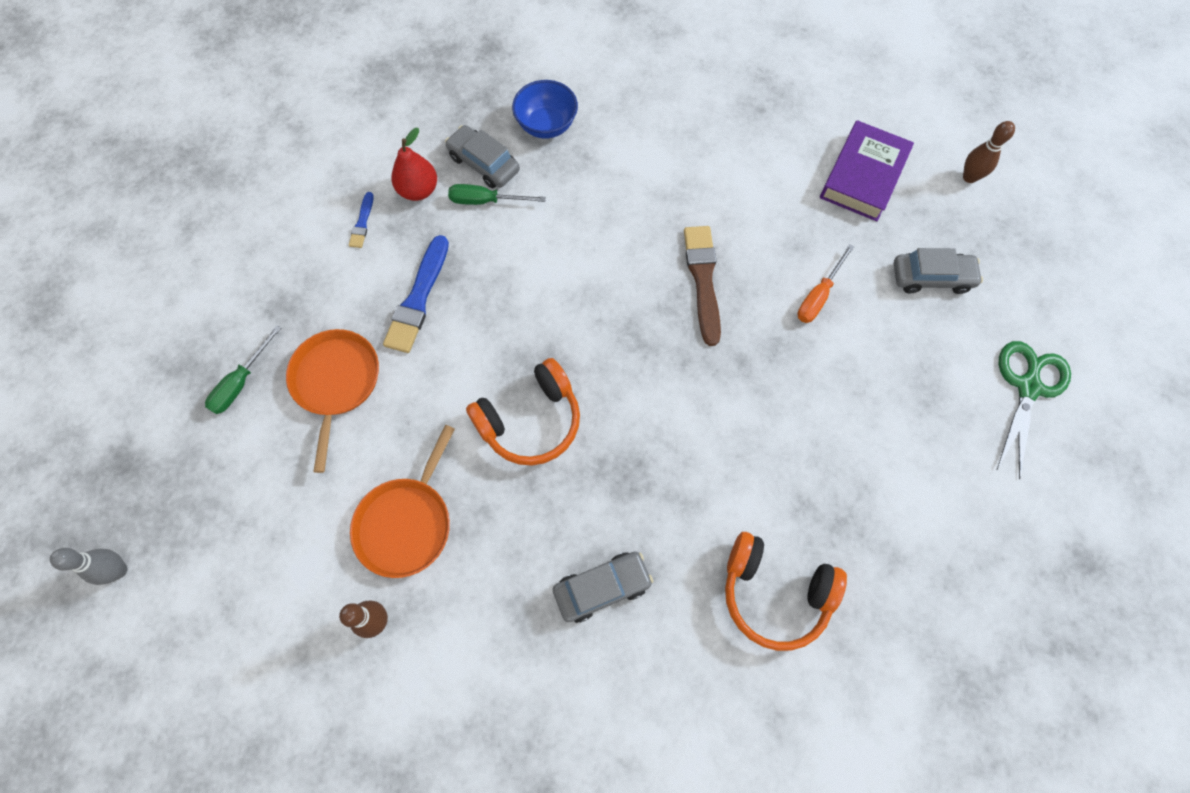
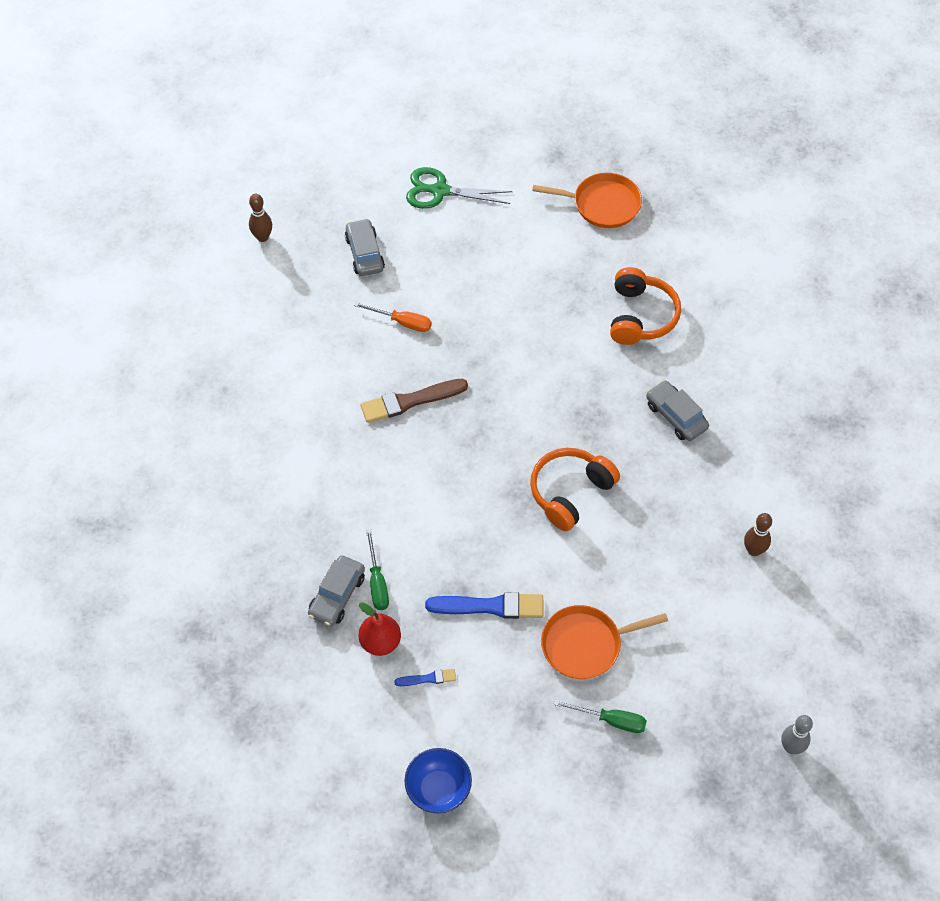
camera: 105 degrees left, 10 degrees down
(406, 523) = (679, 553): orange pan -> orange pan (602, 204)
(530, 421) = (570, 492): orange headphones -> orange headphones turned 90 degrees counterclockwise
(546, 125) = (281, 555): blue bowl -> blue bowl (438, 789)
(863, 176) = (279, 307): purple book -> none

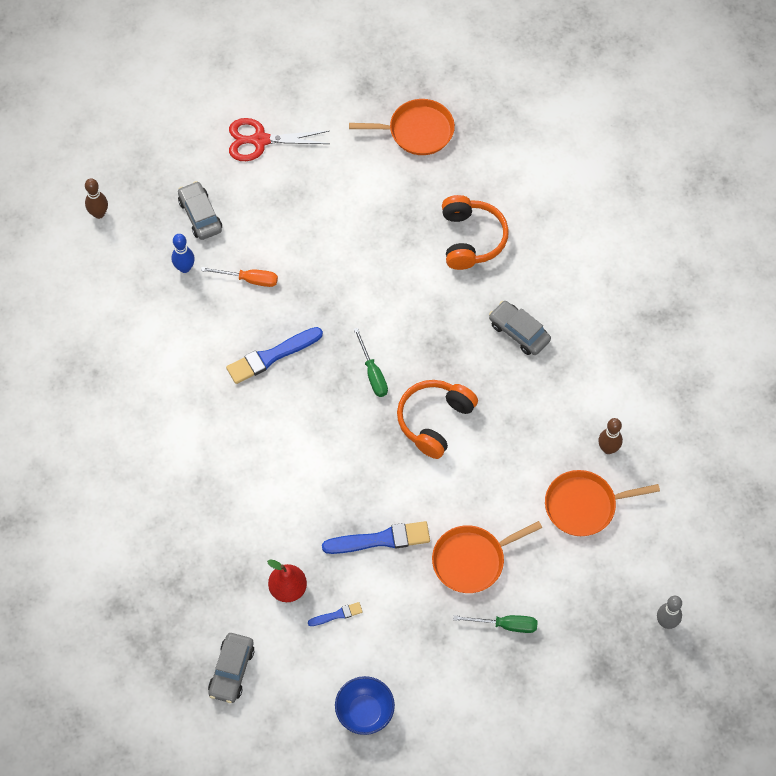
camera: 10 degrees left, 5 degrees up
(337, 595) = (240, 552): grey car -> grey car (231, 671)
(338, 301) = (184, 268): none -> blue bowling pin
(377, 582) = (274, 534): green screwdriver -> green screwdriver (372, 373)
(410, 401) = (272, 356): brown brush -> blue brush
(440, 191) = (260, 140): green scissors -> red scissors
(718, 606) = (584, 505): none -> orange pan

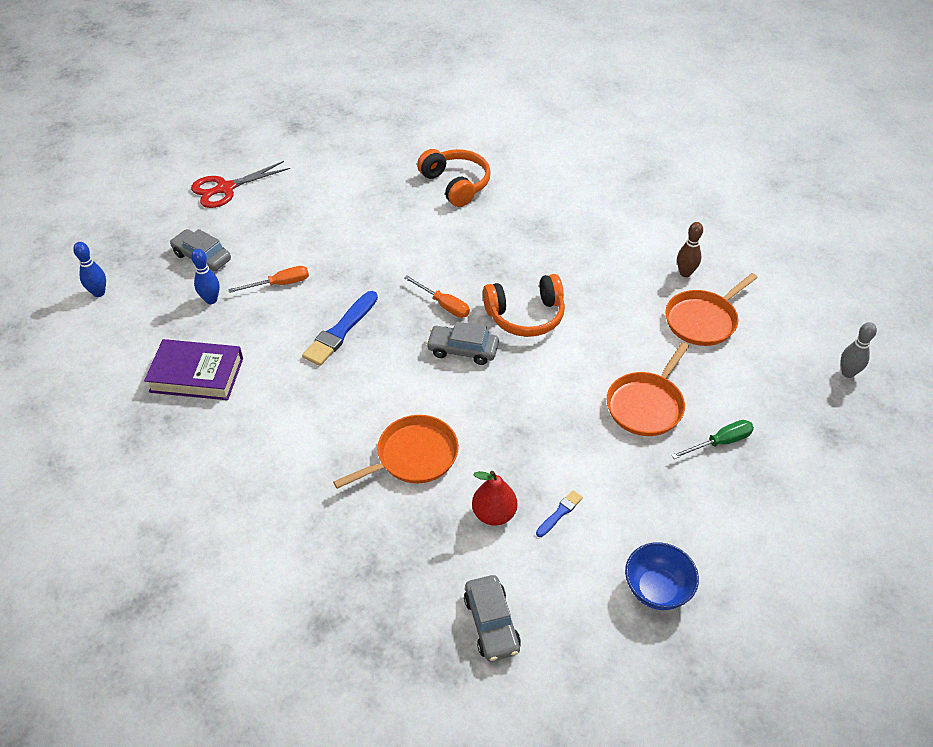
camera: 30 degrees left, 15 degrees down
(99, 214) = (99, 293): brown bowling pin -> blue bowling pin
(136, 342) = (196, 375): none -> purple book
(372, 373) = (443, 305): green screwdriver -> orange screwdriver
(380, 539) = (551, 428): blue brush -> none
(417, 131) = (358, 137): orange pan -> orange pan (413, 456)
(434, 421) = (525, 316): orange headphones -> orange headphones turned 105 degrees counterclockwise
(519, 332) = (545, 227): grey car -> grey car (462, 350)

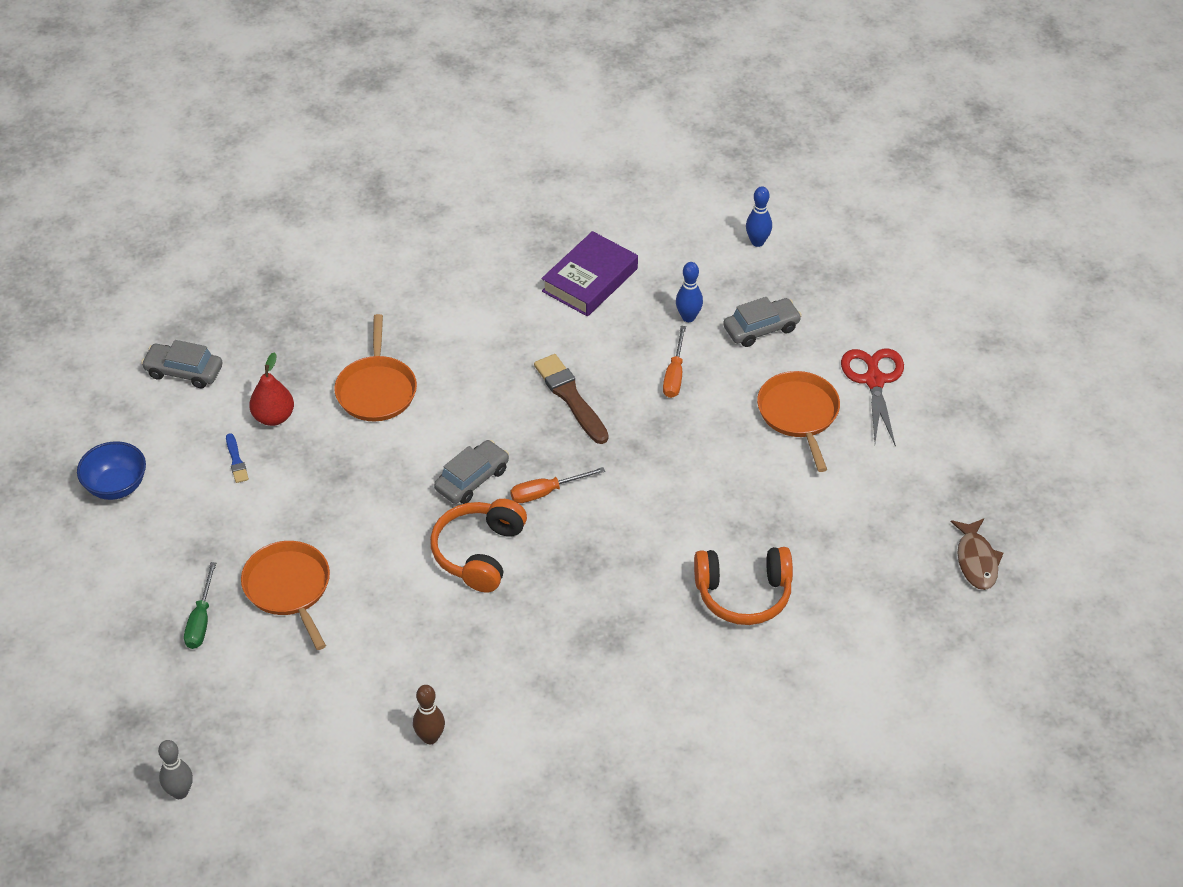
camera: 120 degrees right, 0 degrees up
(340, 331) = (570, 397): blue brush -> brown brush
(356, 108) = (976, 560): none -> brown fish
(703, 320) = (351, 707): orange pan -> orange pan (799, 414)

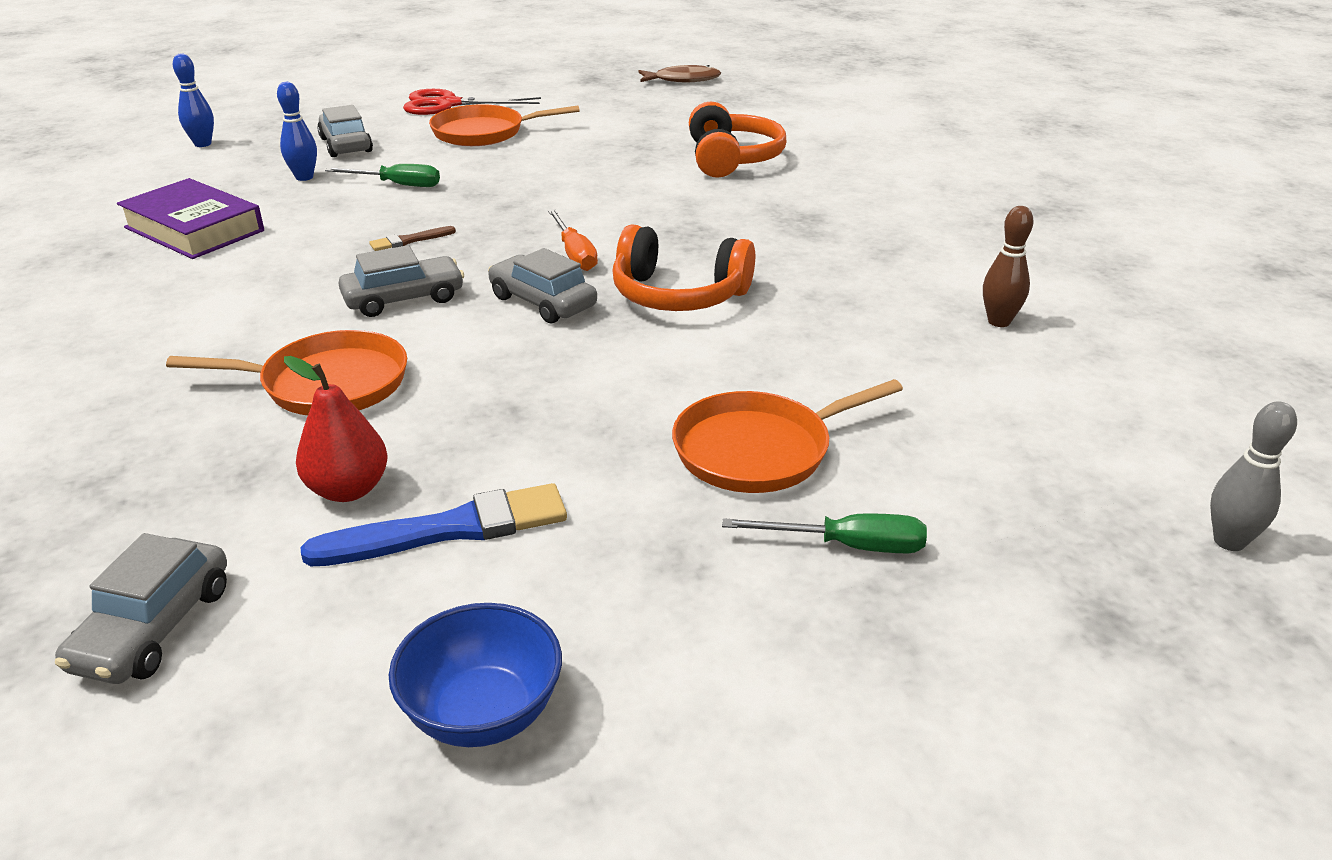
camera: 90 degrees left, 15 degrees down
(236, 460) = (449, 529): blue brush -> blue brush, size x1.97
(480, 407) = (404, 299): none -> grey car
(570, 397) = (410, 240): brown brush -> brown brush, size x0.51
(674, 375) = (397, 185): orange screwdriver -> green screwdriver

